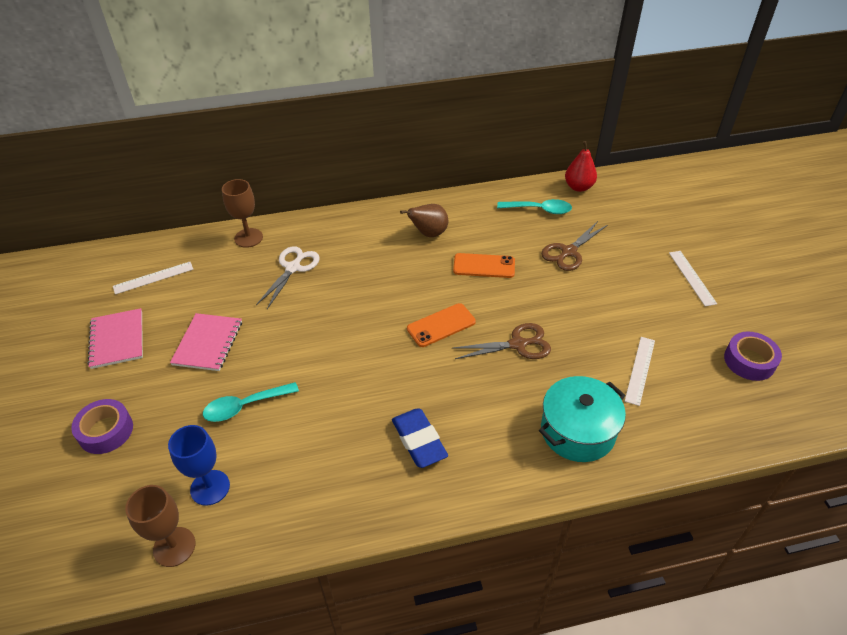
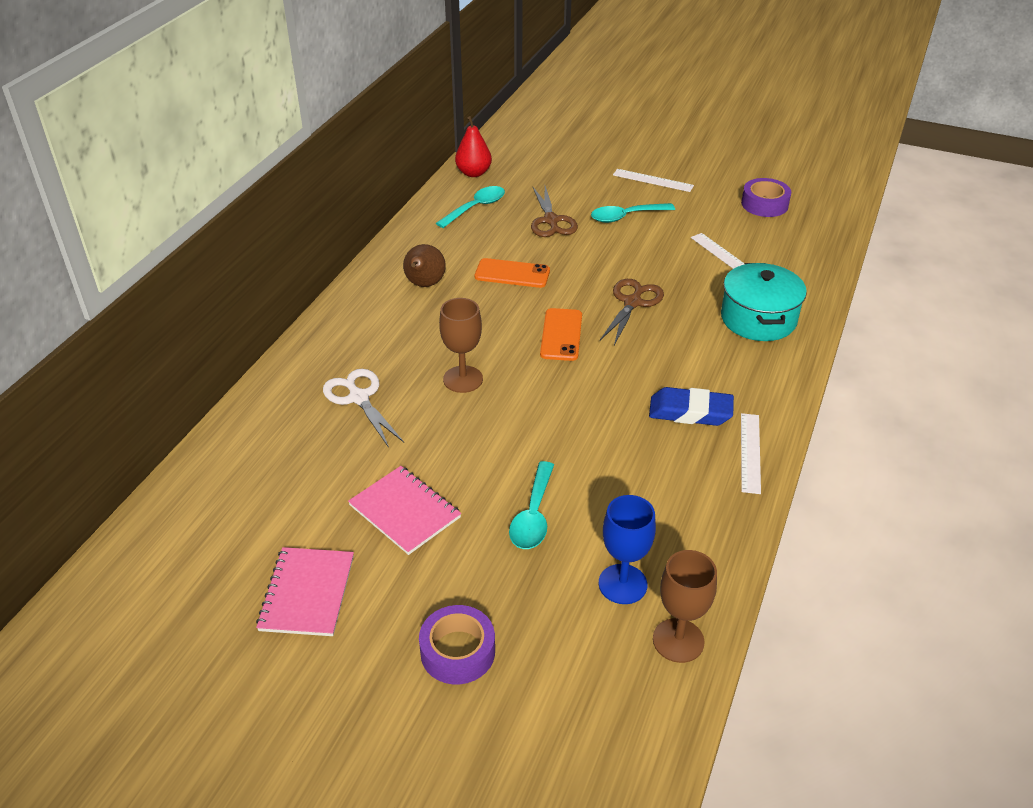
camera: 55 degrees left, 5 degrees down
(117, 339) = (307, 593): pink notebook -> pink notebook turned 75 degrees clockwise
(153, 277) = (229, 521): white ruler -> white ruler (750, 452)
(248, 238) = (261, 412): brown goblet -> brown goblet (463, 379)
(484, 266) = (512, 274): orange phone -> orange phone turned 60 degrees clockwise
(622, 287) = (626, 217): none -> turquoise spoon

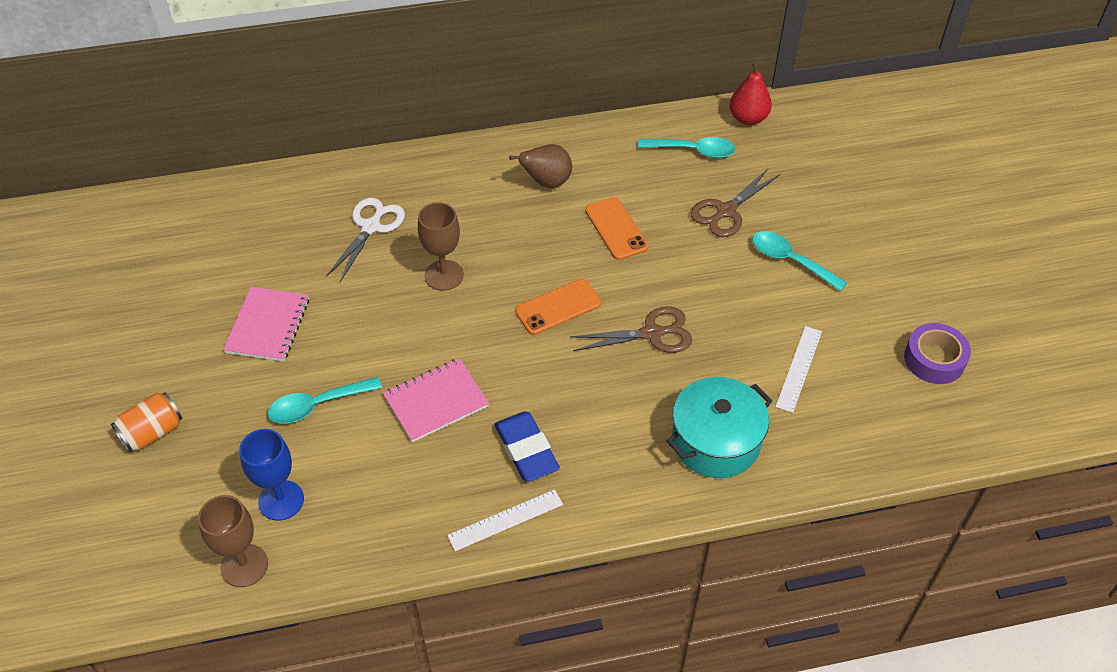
camera: 55 degrees right, 10 degrees up
(307, 593) = (154, 319): pink notebook -> pink notebook (436, 401)
(457, 651) = (152, 432): purple tape -> orange can
(653, 180) = (880, 249): white ruler -> none

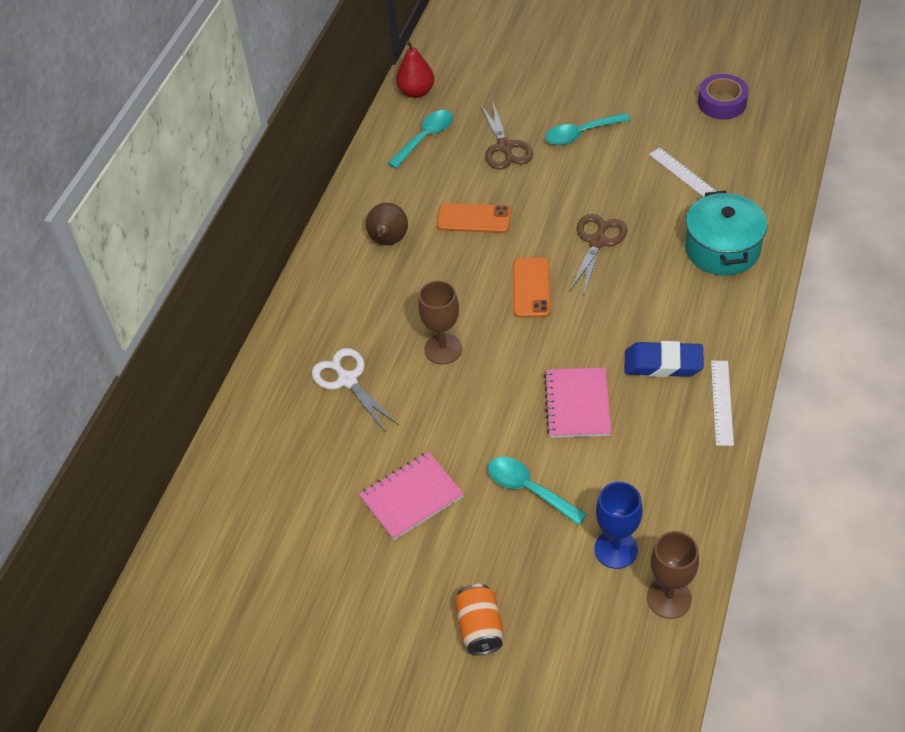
camera: 55 degrees left, 0 degrees up
(268, 325) = (411, 497): pink notebook -> pink notebook turned 75 degrees counterclockwise
(317, 405) = (528, 489): turquoise spoon -> turquoise spoon turned 120 degrees clockwise

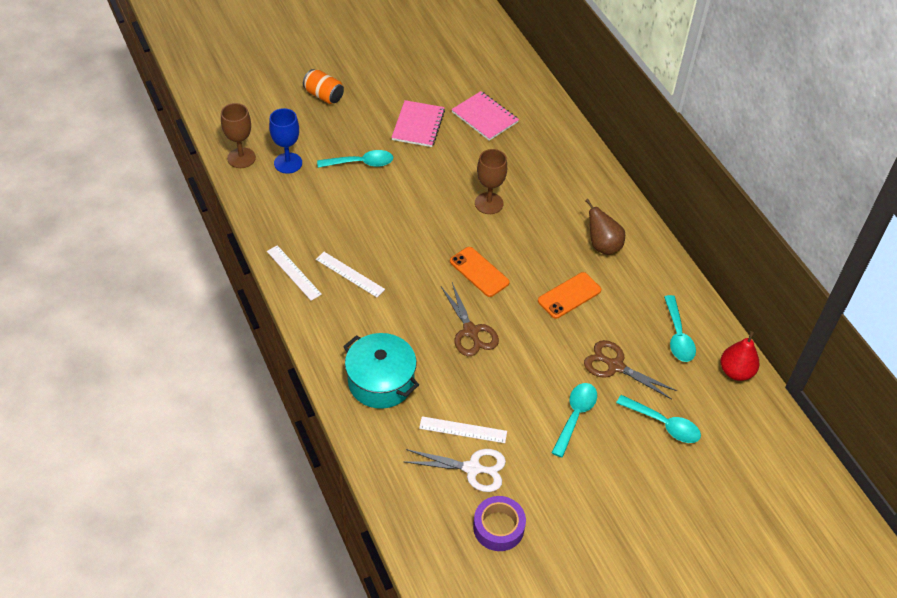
camera: 130 degrees right, 0 degrees up
(347, 380) = (520, 156): white scissors -> white scissors (472, 468)
(518, 92) = (664, 424): none -> turquoise spoon
(577, 404) = (378, 220): pink notebook -> pink notebook (484, 117)
(663, 364) = (350, 274): blue eraser -> white ruler

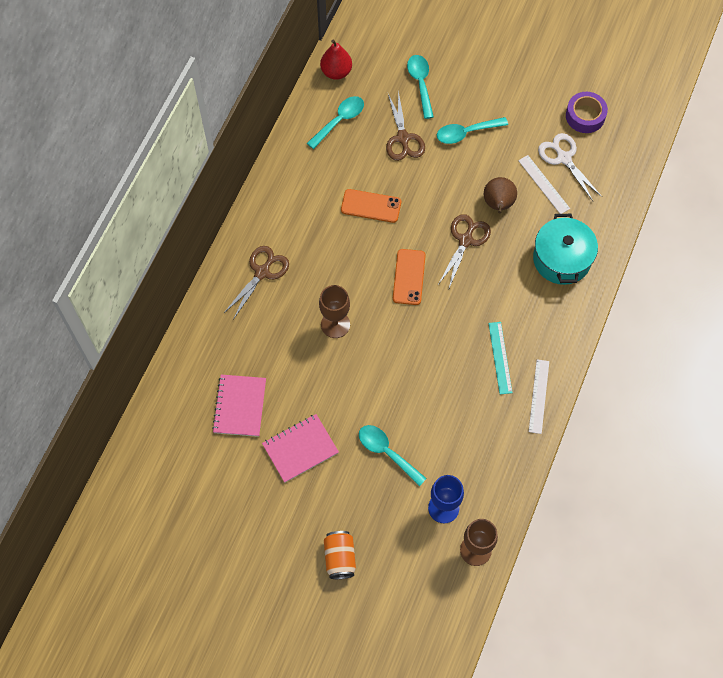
camera: 130 degrees left, 15 degrees up
(350, 274) = (500, 357): white ruler -> turquoise ruler
(578, 193) = (262, 272): none -> brown scissors
(602, 245) = (301, 219): brown pear -> brown pear (498, 204)

